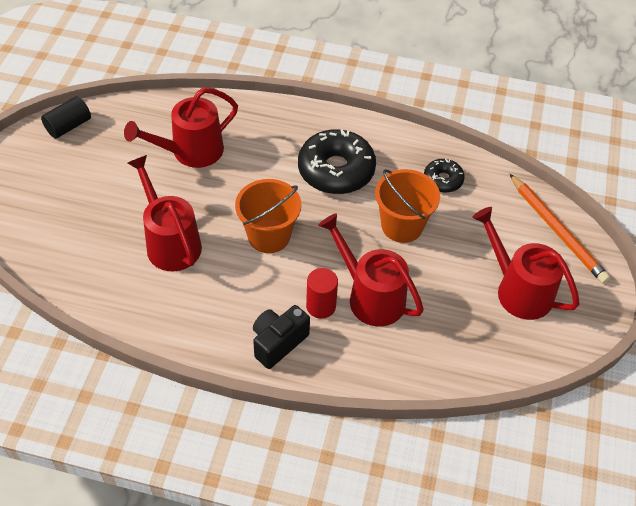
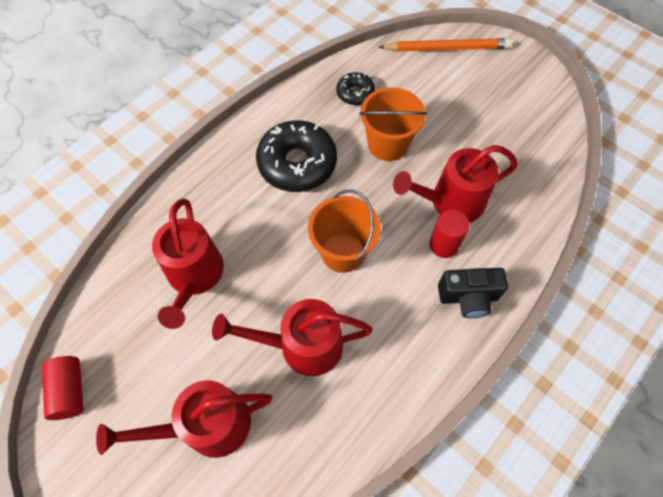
camera: 60 degrees left, 10 degrees up
(68, 126) = (70, 391): black cylinder -> red cylinder
(278, 342) = (468, 297): black camera -> black camera turned 75 degrees counterclockwise
(518, 289) = (490, 100): red watering can -> red watering can (206, 426)

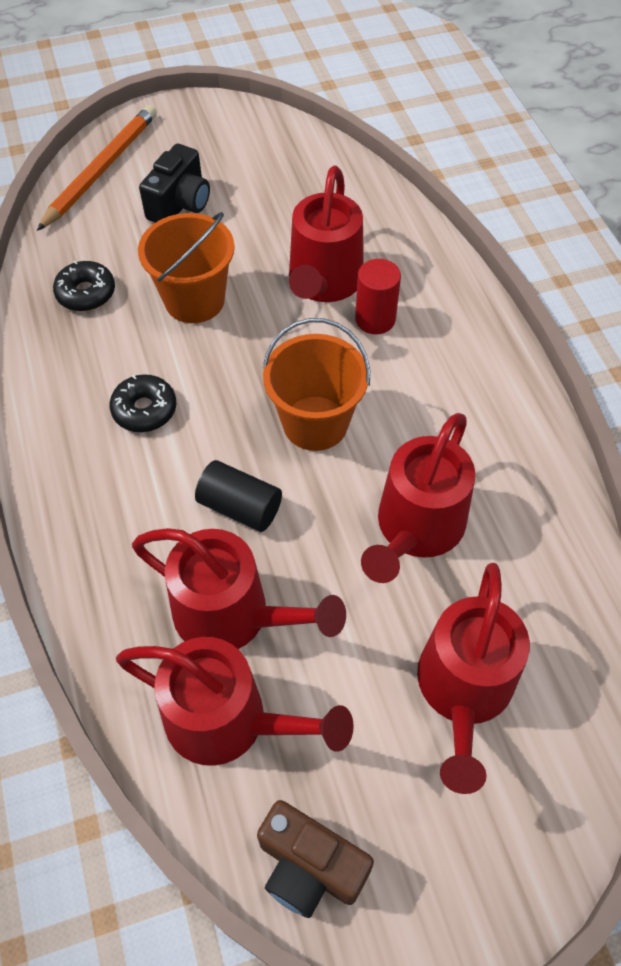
camera: 60 degrees left, 5 degrees down
(70, 391) = (309, 867): red cylinder -> brown camera
(133, 308) = (229, 721): none -> red watering can
(263, 244) = (240, 507): none -> black cylinder
(297, 163) = (144, 410): black donut -> black donut, size x0.52
(468, 297) = (455, 332): black camera -> black camera (180, 204)

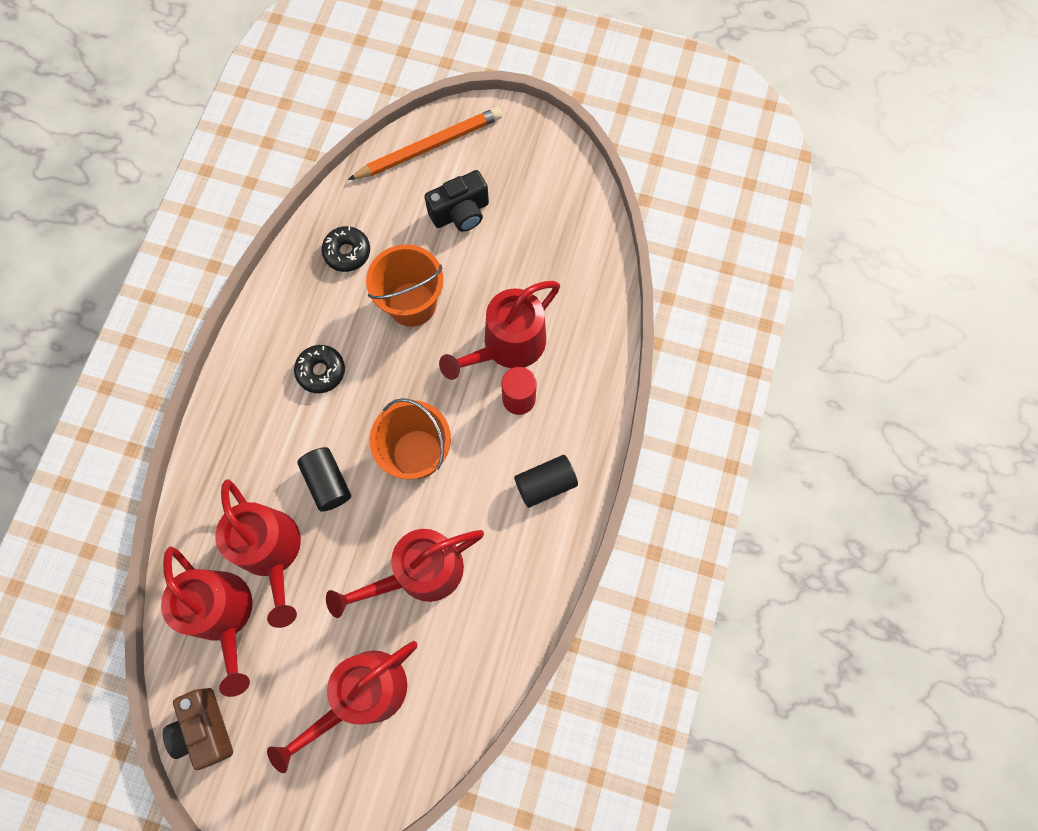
camera: 35 degrees right, 15 degrees up
(468, 374) = (545, 484): none -> black cylinder

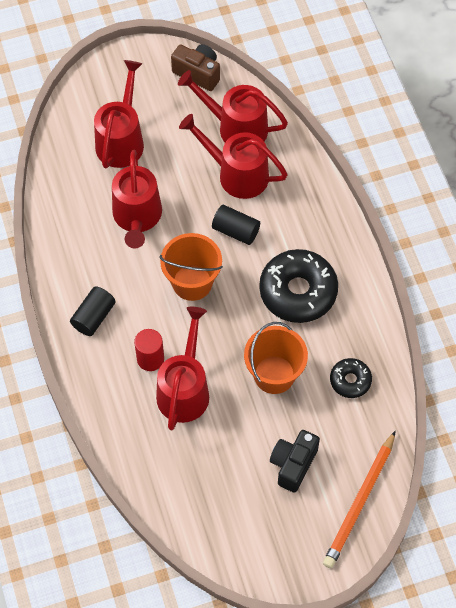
camera: 145 degrees right, 10 degrees down
(321, 371) = (298, 291): black donut -> black donut, size x1.92
(419, 573) = (137, 218): red watering can -> red watering can turned 150 degrees clockwise

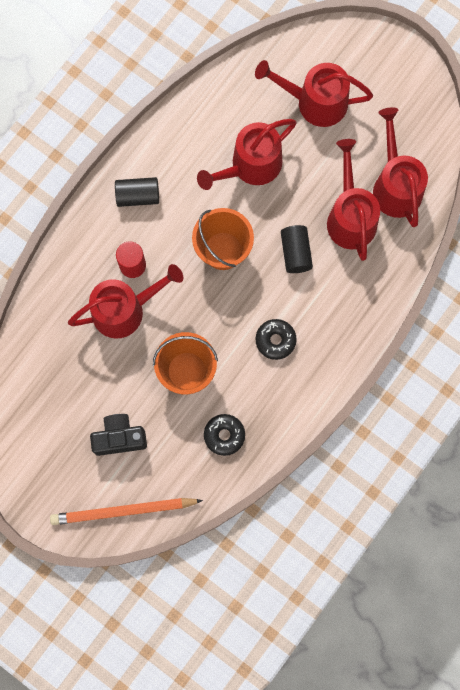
camera: 55 degrees right, 15 degrees up
(122, 139) = (314, 102): red watering can -> red watering can turned 150 degrees counterclockwise
(198, 73) = (425, 117): brown camera -> none
(298, 291) = (275, 340): black donut -> black donut, size x0.52

